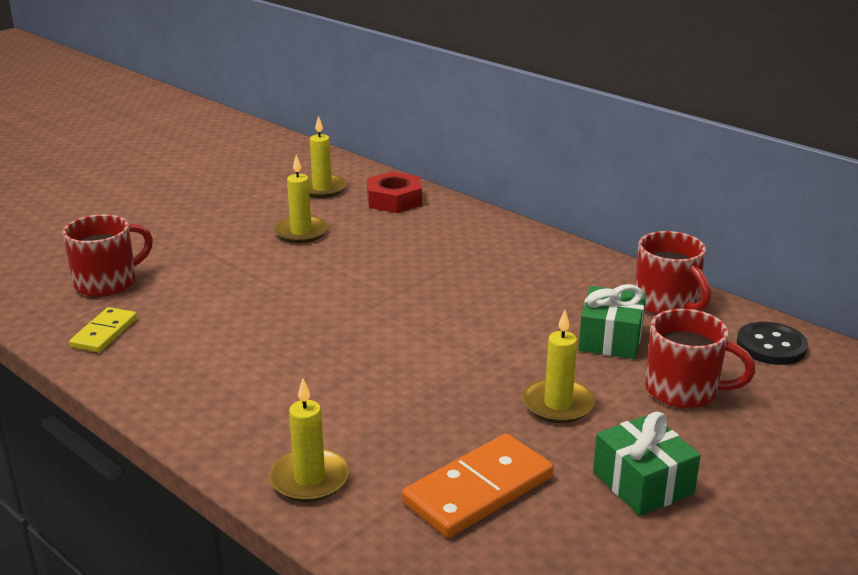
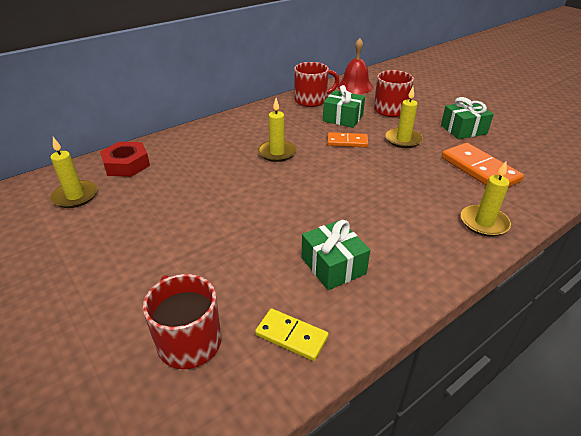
camera: 80 degrees left, 10 degrees up
(208, 350) = (333, 266): none -> green gift
(301, 232) = (153, 211): yellow candle -> yellow candle (277, 153)
(523, 347) = (347, 142): none -> orange domino
(771, 346) = (355, 86): black button -> red bell

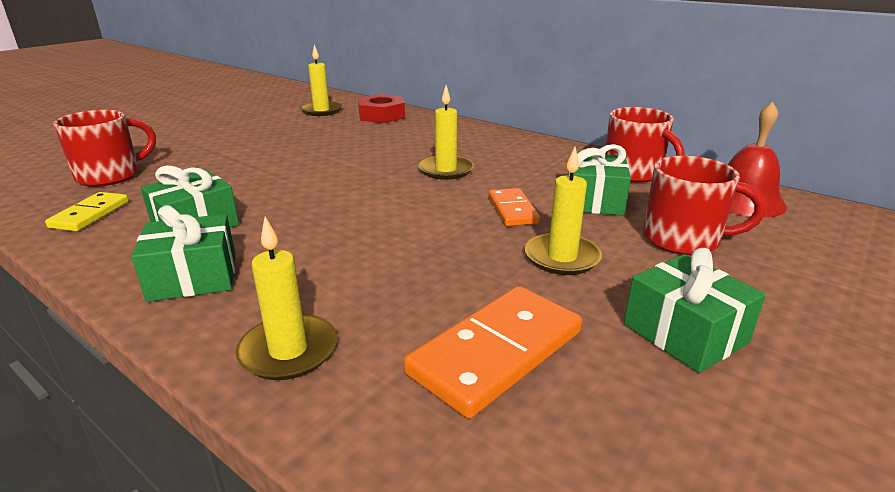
camera: 75 degrees right, 10 degrees down
(412, 260) = (193, 277): none -> green gift

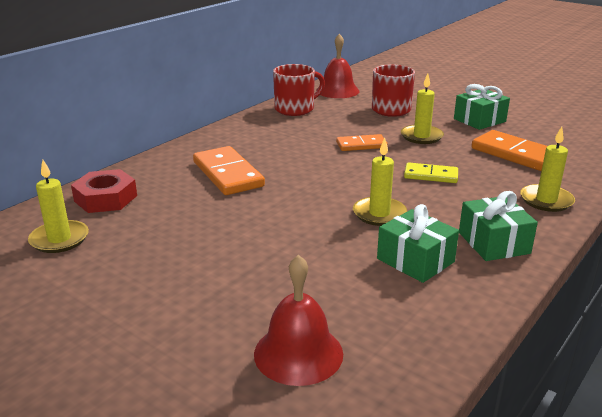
camera: 90 degrees left, 0 degrees up
(90, 214) = (409, 329): yellow domino -> yellow domino (431, 175)
(111, 176) = (298, 353): red mug -> red bell
(423, 147) = (227, 174): none -> orange domino
(446, 170) = (287, 165): yellow candle -> yellow candle (379, 214)
(594, 201) = (342, 123): green gift -> none

